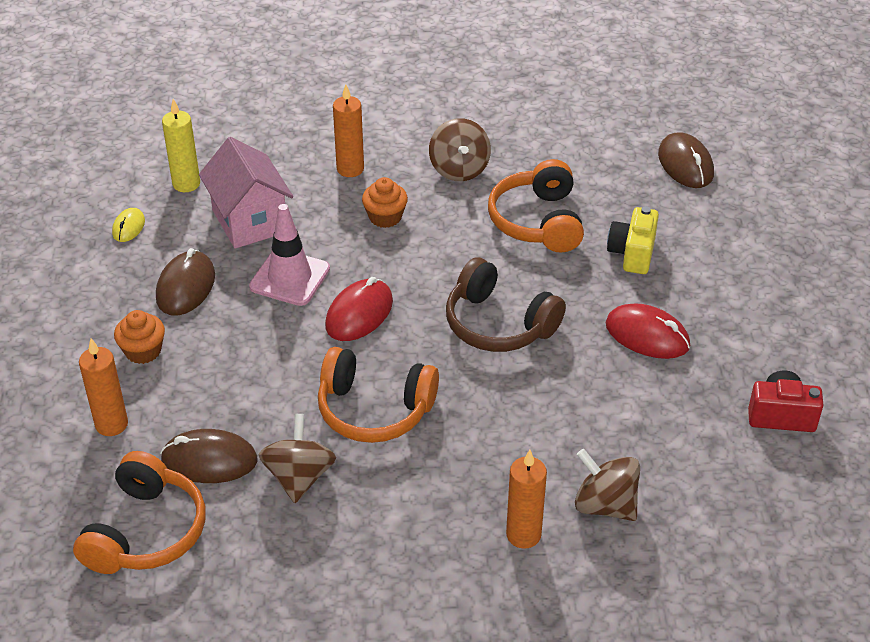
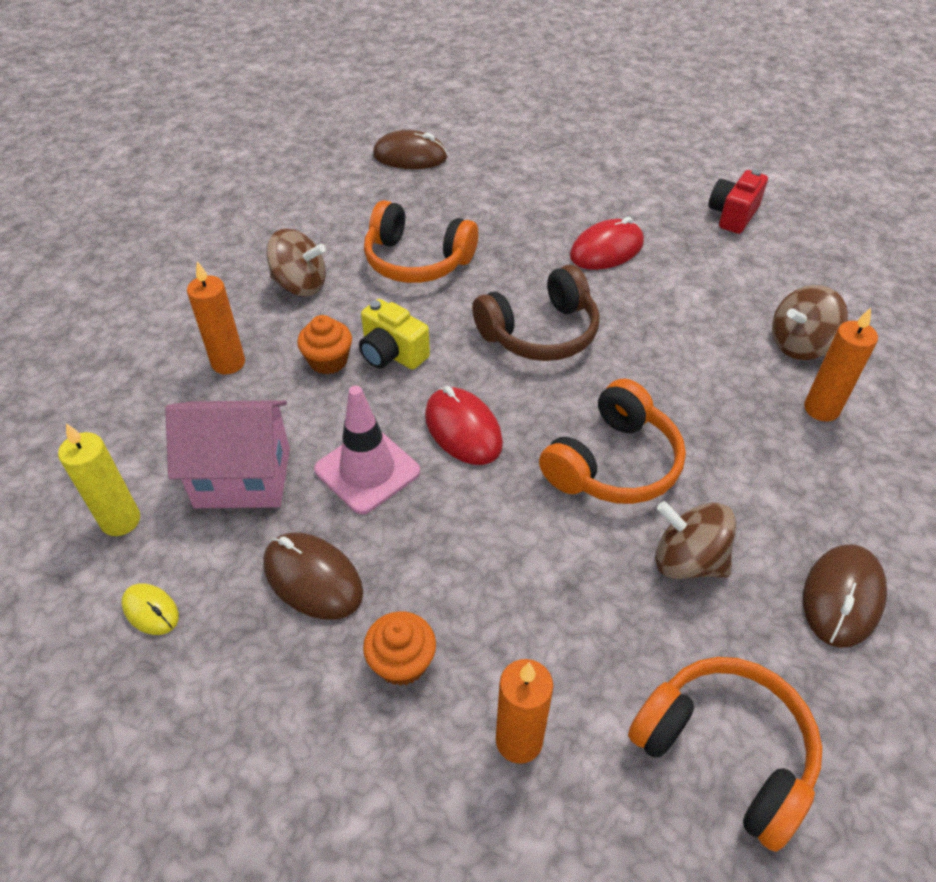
camera: 65 degrees left, 5 degrees up
(209, 460) = (628, 643): brown mouse -> brown mouse (842, 597)
(632, 253) = (500, 222): yellow camera -> yellow camera (392, 354)

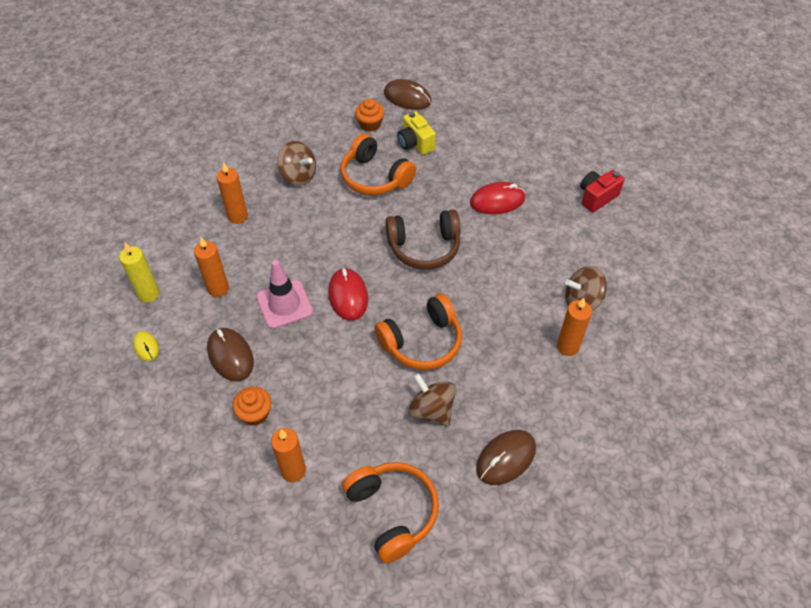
camera: 20 degrees right, 5 degrees up
(243, 478) = (218, 288): pink house -> orange candle
(328, 361) = (293, 231): orange cupcake -> orange cupcake (370, 124)
(392, 354) = (330, 236): yellow camera -> yellow camera (415, 143)

